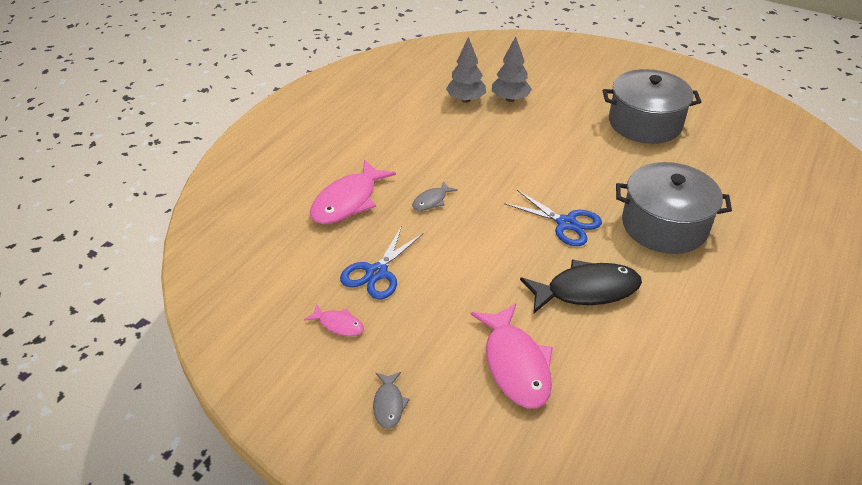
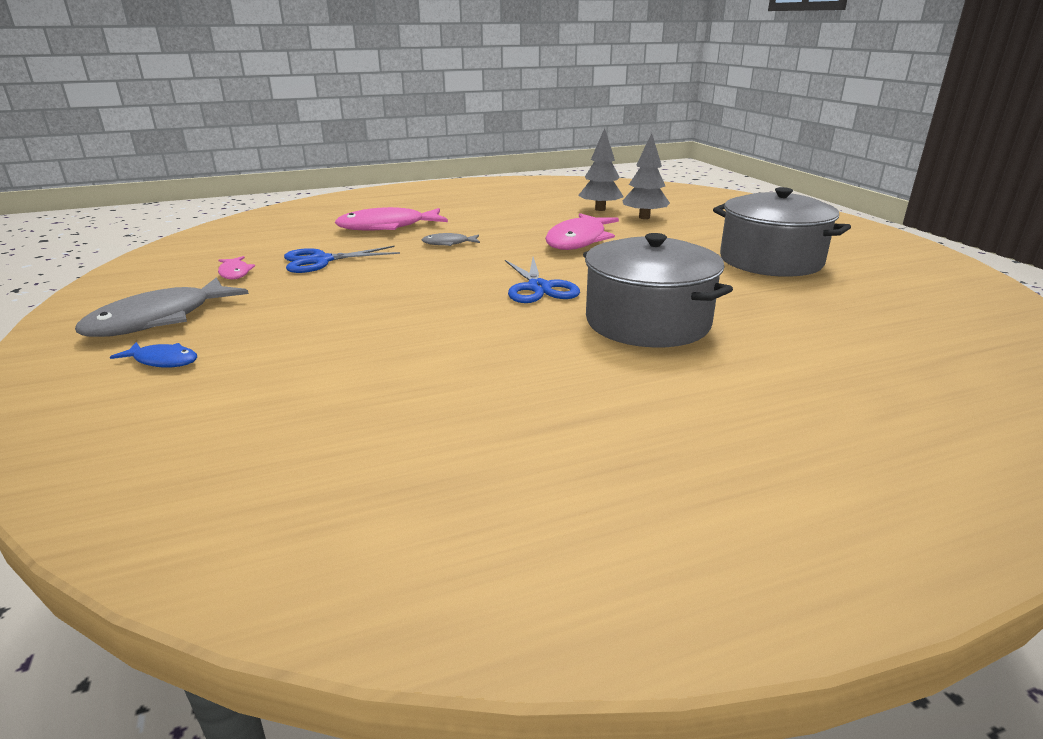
camera: 40 degrees right, 15 degrees down
(389, 404) = (159, 319): grey fish -> grey fish, size x2.02
(472, 434) = (163, 361): none -> blue fish
(515, 364) = (293, 341): pink fish -> pink fish (578, 240)
(586, 290) = (462, 329): black fish -> none

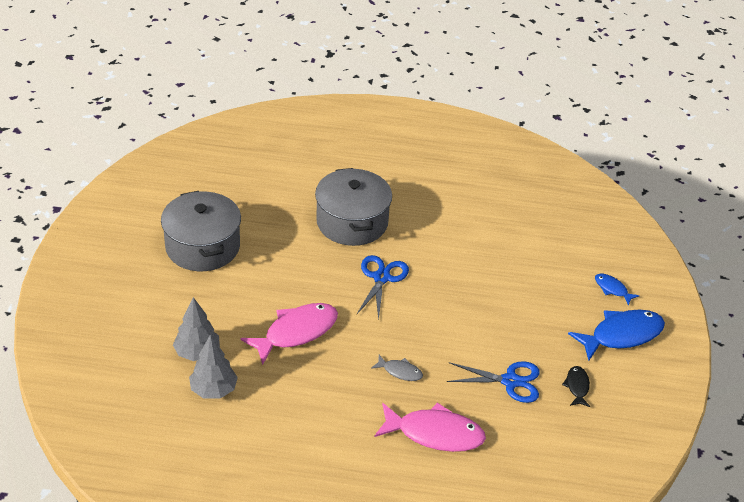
camera: 155 degrees left, 15 degrees up
(159, 319) = (621, 335): grey fish -> blue fish
(235, 273) = (577, 386): pink fish -> black fish

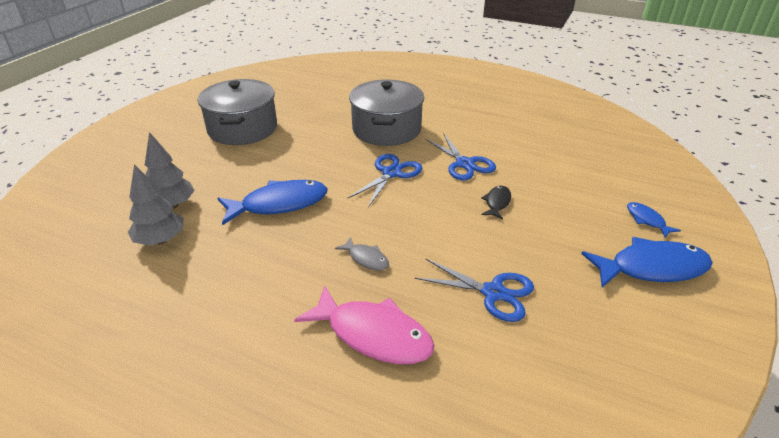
camera: 20 degrees right, 5 degrees down
(296, 332) = (279, 204): pink fish -> blue fish
(444, 254) = (464, 164): none -> blue scissors
(577, 386) = (580, 315): black fish -> black fish (497, 203)

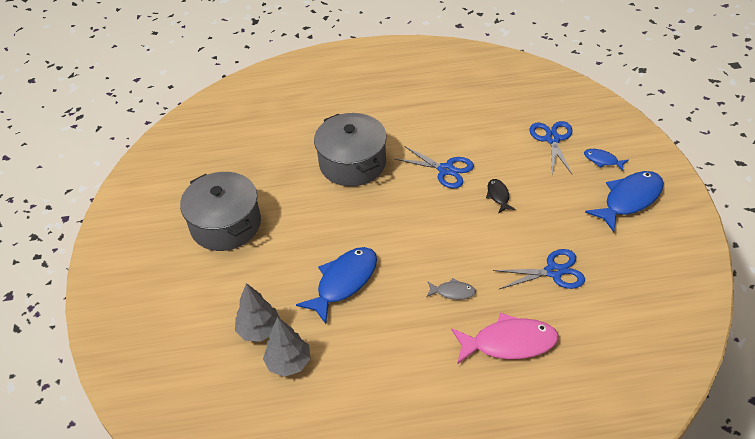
camera: 30 degrees left, 10 degrees up
(391, 173) = (399, 207): blue scissors -> blue scissors (552, 139)

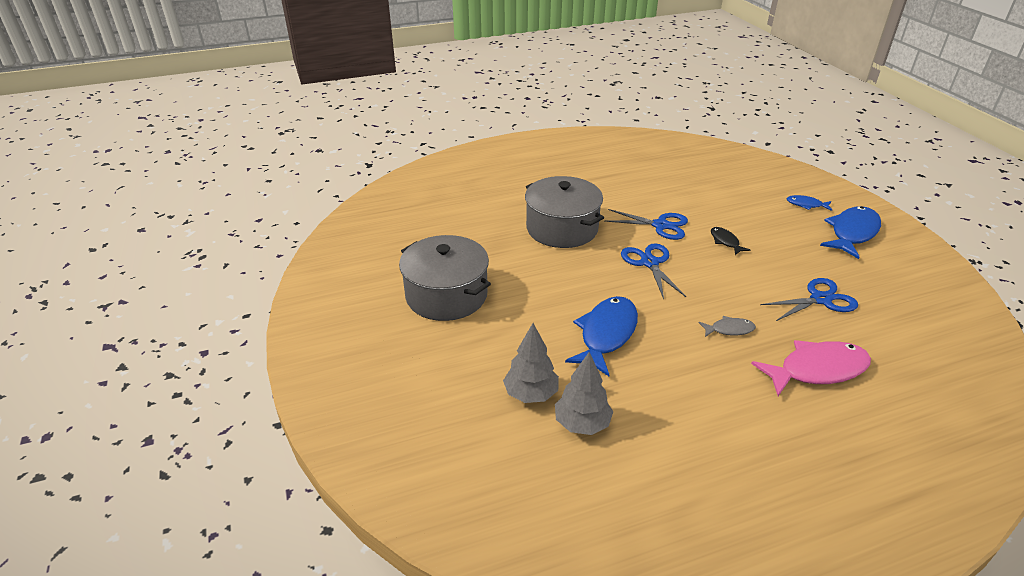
camera: 15 degrees left, 10 degrees down
(552, 139) = (749, 193): blue scissors -> blue scissors (649, 263)

